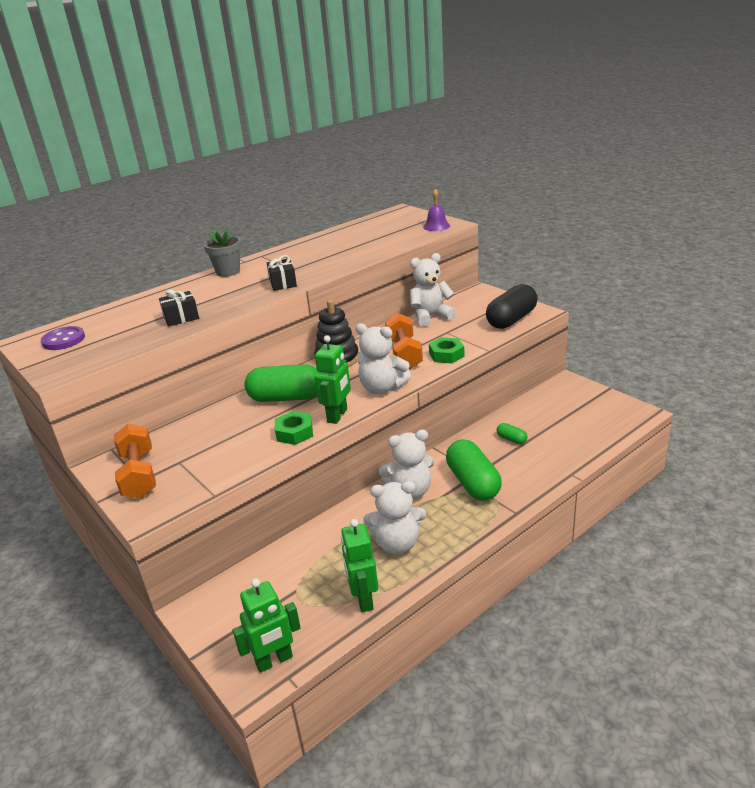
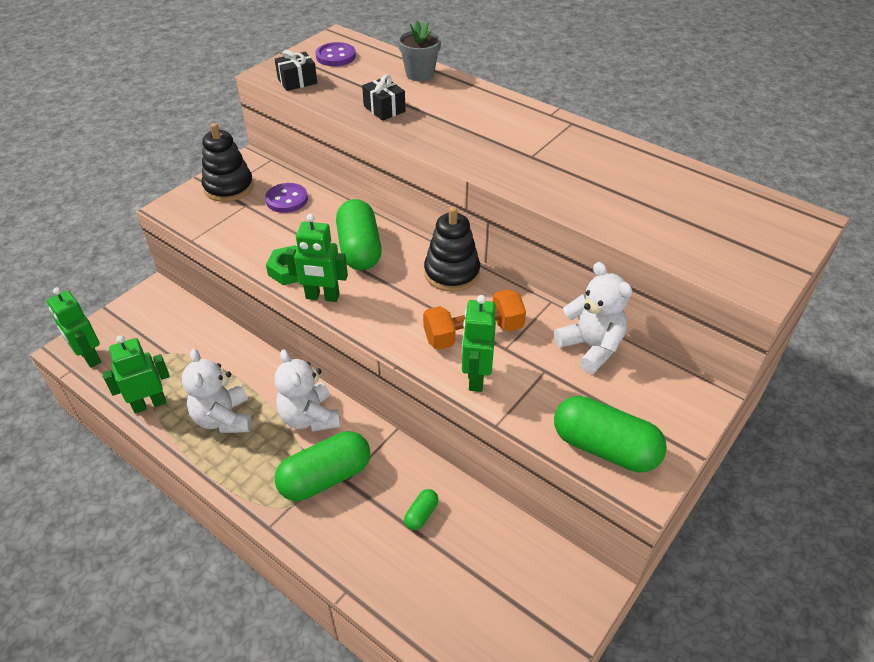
camera: 75 degrees right, 15 degrees up
(139, 474) = (229, 187): orange dumbbell -> black stacking toy
(188, 437) = (287, 199): none -> purple button
(228, 272) = (514, 110): grey flower pot -> grey flower pot (420, 74)
(283, 283) = (484, 158): black gift -> black gift (297, 81)
(382, 388) = (383, 325): white teddy bear -> none
(436, 226) = (743, 271): purple bell -> none
(446, 355) = (476, 378): green nut -> green robot
(511, 320) = (604, 448): black capsule -> green capsule

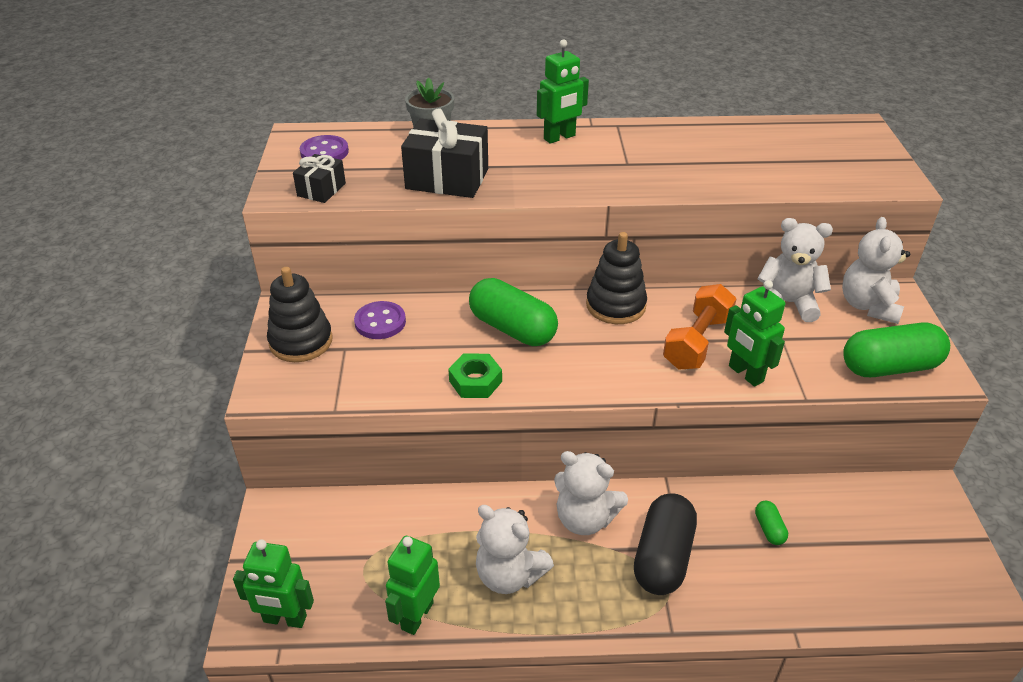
camera: 40 degrees left, 5 degrees down
(322, 297) = (538, 386): green robot -> green robot (559, 137)
(325, 477) = (663, 557): green capsule -> black capsule
(384, 109) = (447, 179): black gift -> black gift, size x1.80
(662, 391) = (868, 306): none -> white teddy bear

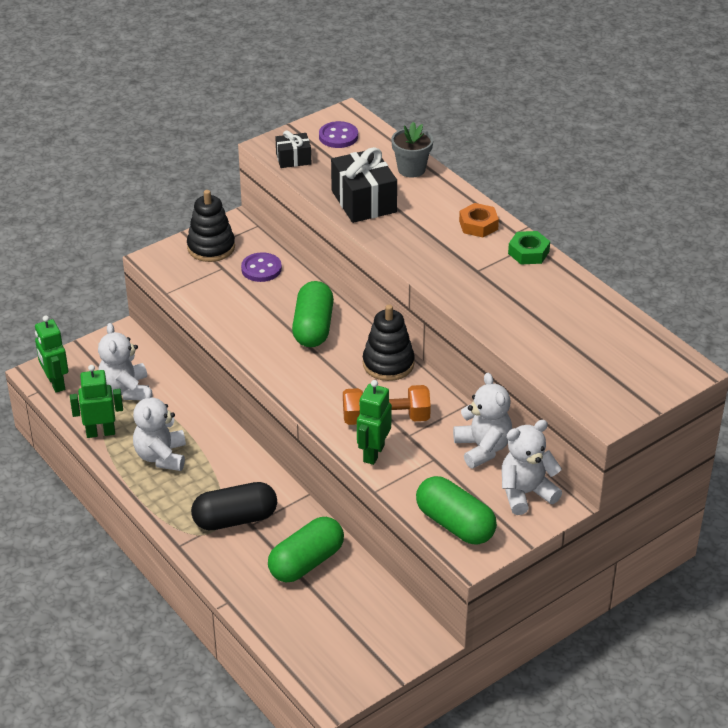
camera: 55 degrees right, 0 degrees up
(475, 381) = (245, 335): green nut -> green nut (528, 252)
(559, 137) = (478, 225): green robot -> orange nut
(585, 519) = (235, 470): white teddy bear -> white teddy bear (125, 390)
(769, 529) = (306, 562): green capsule -> green capsule, size x2.21

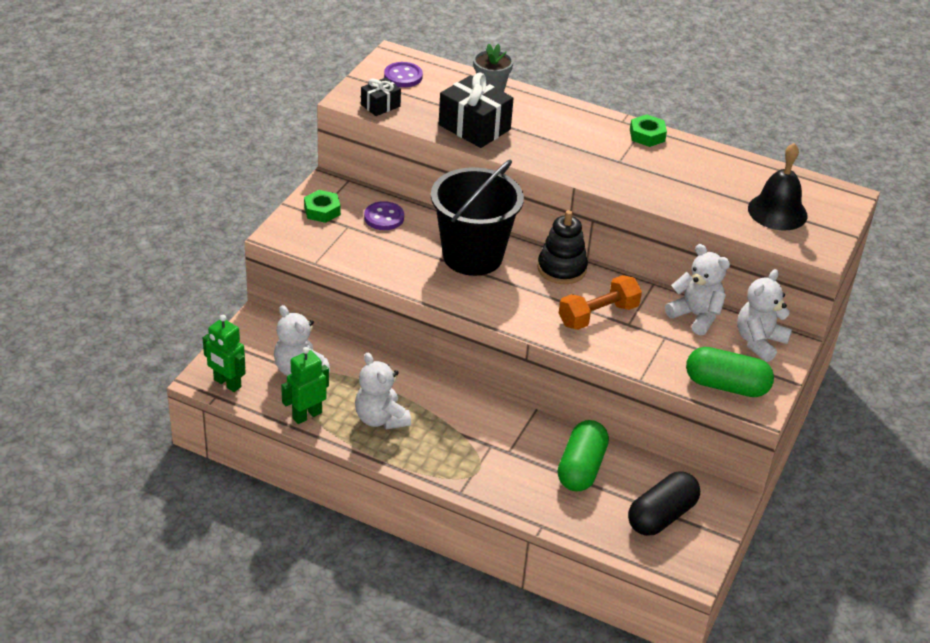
camera: 30 degrees left, 0 degrees up
(211, 247) = (322, 211): black stacking toy -> green nut
(235, 519) = (491, 452): black capsule -> black capsule (661, 516)
(313, 328) = (472, 256): green capsule -> black bucket
(373, 453) = (612, 348): green robot -> none
(478, 225) = (587, 123): orange nut -> none
(596, 364) = (777, 211): none -> black bell

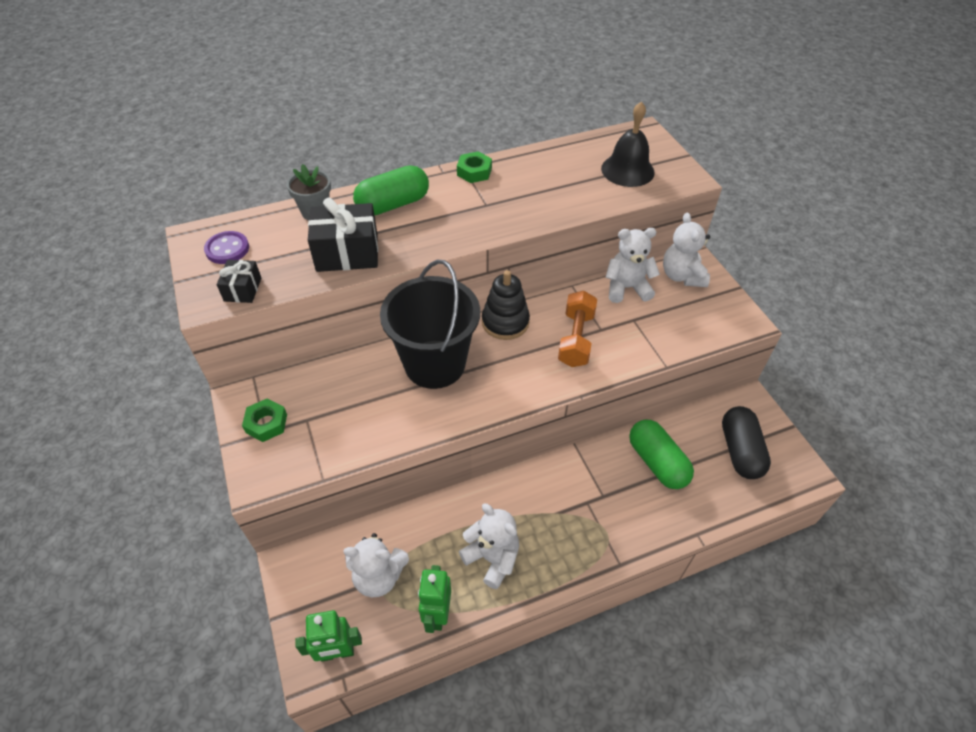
camera: 45 degrees left, 10 degrees up
(381, 419) = (492, 558): white teddy bear -> white teddy bear turned 150 degrees counterclockwise
(384, 217) = (326, 387): purple button -> none
(726, 386) = (712, 324): green capsule -> green capsule (393, 204)

